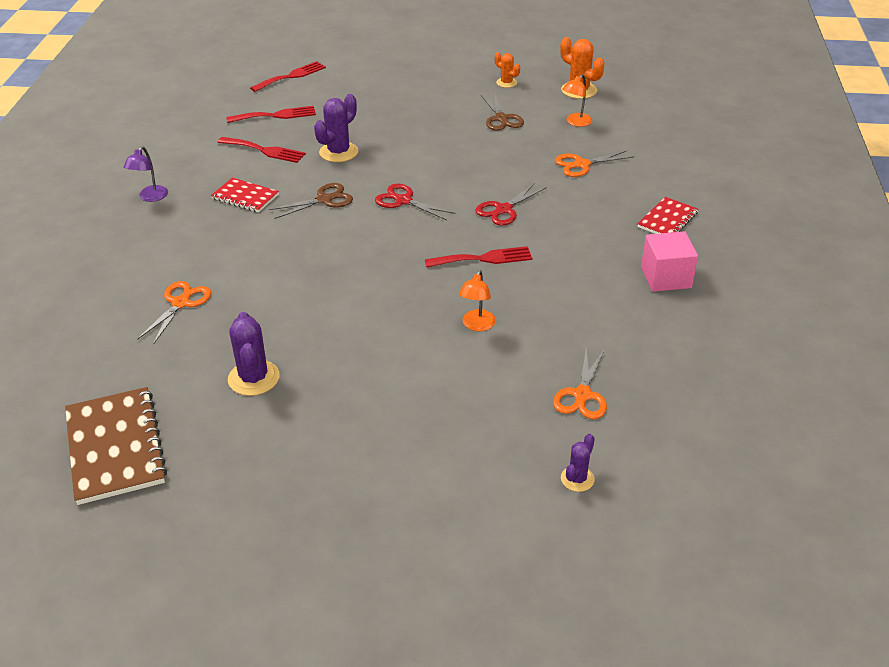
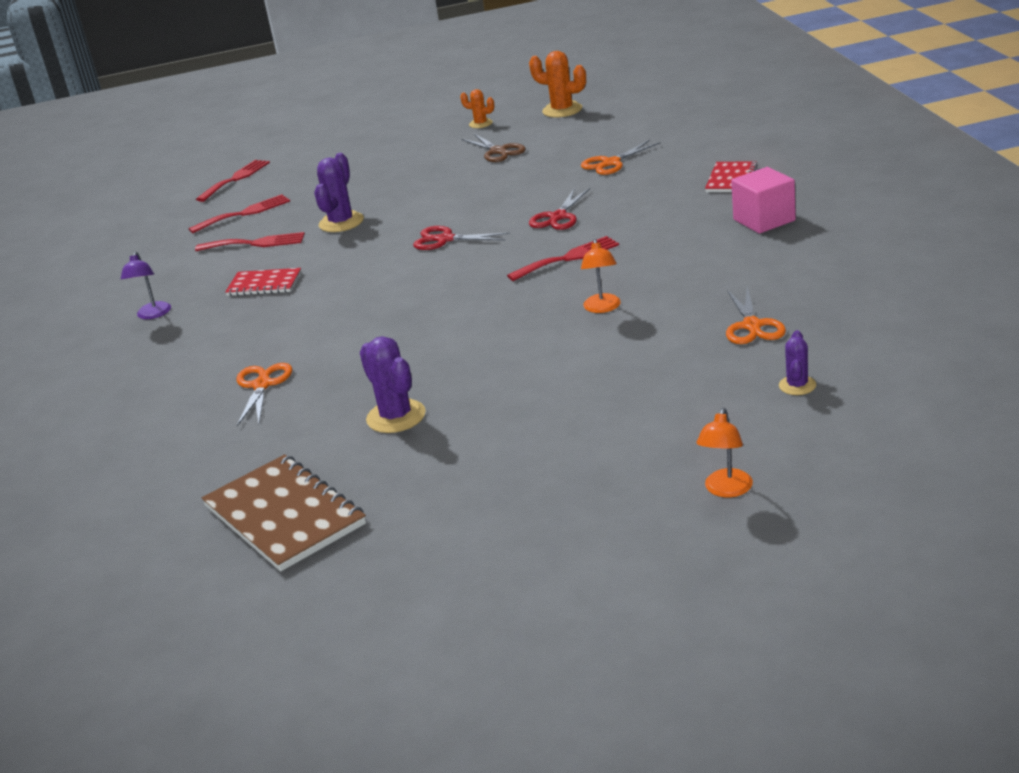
camera: 15 degrees left, 10 degrees down
(324, 200) = (357, 262): brown scissors -> none
(575, 122) = (579, 134): orange lamp -> orange lamp (726, 490)

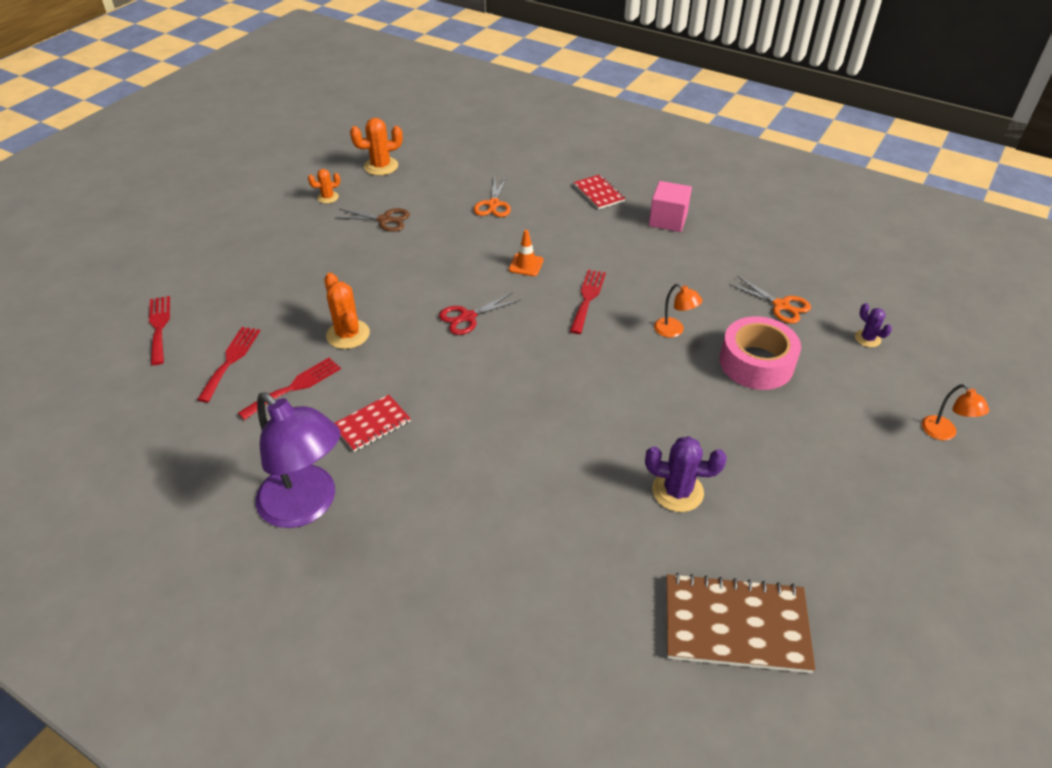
camera: 50 degrees left, 15 degrees up
(152, 315) = (307, 506): purple lamp -> purple lamp, size x2.21
(262, 385) = (530, 521): orange scissors -> none
(341, 222) = (348, 334): purple cactus -> orange cactus
(558, 217) = (526, 265): red scissors -> orange traffic cone
(636, 360) = (756, 363): none -> pink tape

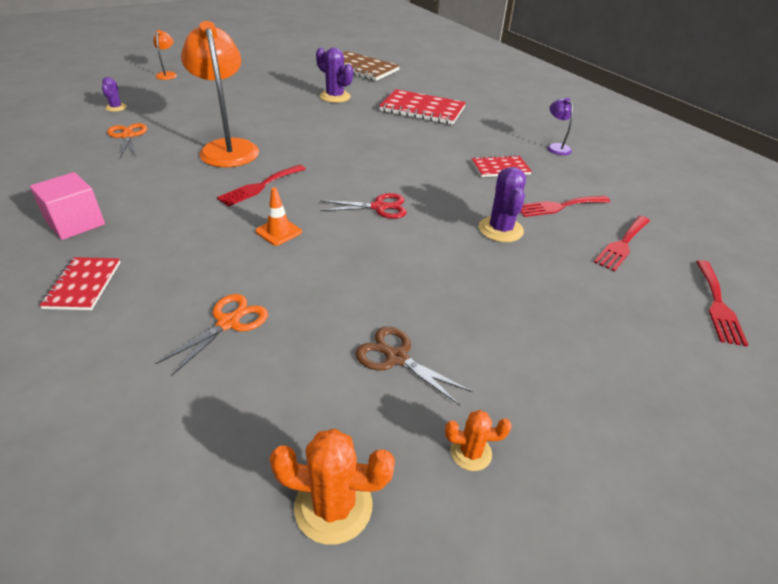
camera: 155 degrees left, 5 degrees down
(307, 506) = (556, 147): purple lamp -> purple lamp, size x0.45
(348, 334) = (500, 229): orange cactus -> purple cactus
(533, 519) = (422, 109): none -> red notebook
(674, 331) = (228, 148): orange lamp -> orange lamp, size x2.21
(756, 363) = (205, 119): pink tape -> none

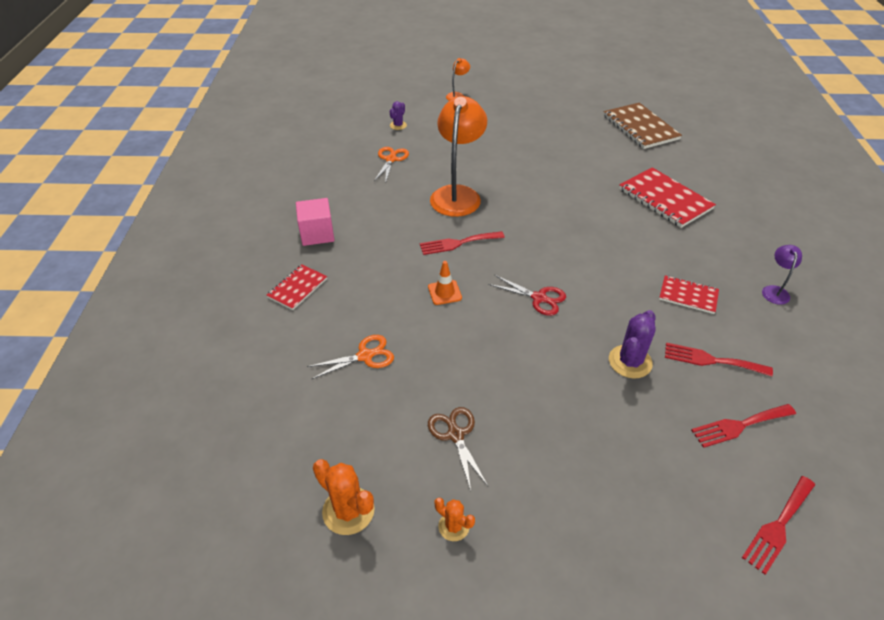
camera: 35 degrees right, 5 degrees up
(335, 97) = (588, 159): purple cactus -> none

